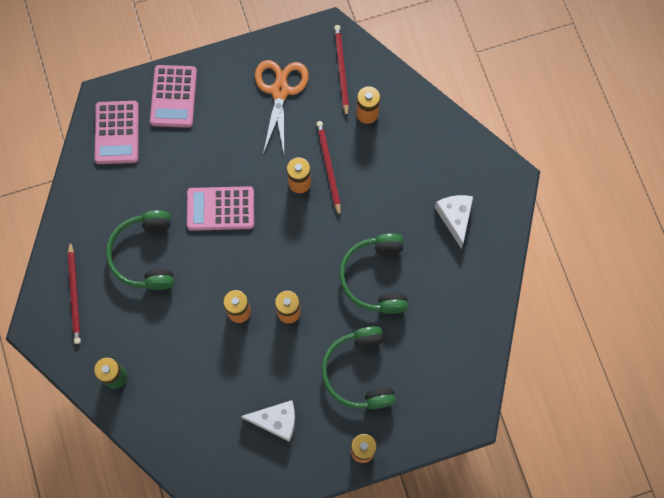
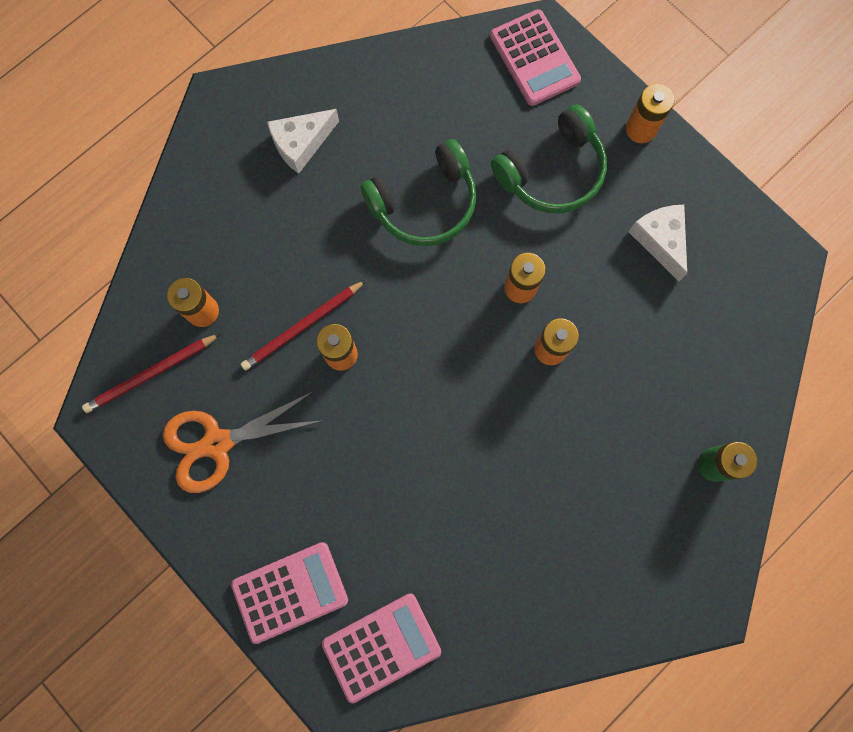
camera: 115 degrees left, 5 degrees up
(74, 294) = (638, 578): red pencil -> none
(145, 255) = (537, 510): green headphones -> none
(220, 209) = (425, 441): pink calculator -> pink calculator (534, 58)

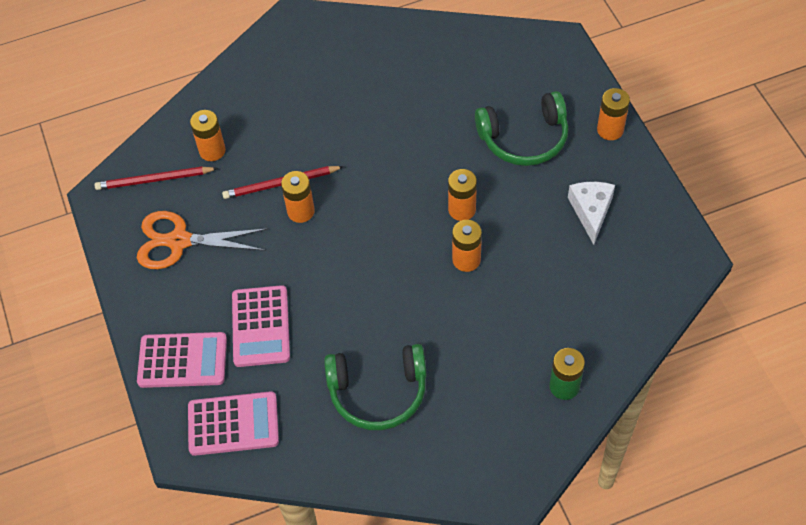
camera: 25 degrees right, 20 degrees down
(301, 144) = (339, 63): white cheese -> none
(424, 204) = (413, 130): green headphones -> green headphones (378, 392)
(534, 58) = (546, 58): pink calculator -> pink calculator (261, 326)

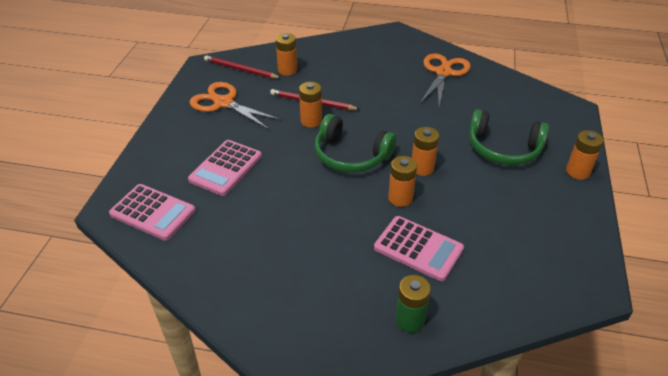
camera: 30 degrees right, 15 degrees down
(182, 360) = (161, 162): pink calculator -> pink calculator (418, 248)
(378, 392) = (264, 246): green headphones -> green headphones (350, 155)
(394, 59) = (443, 73): none -> orange scissors
(591, 211) = (524, 214): white cheese -> none

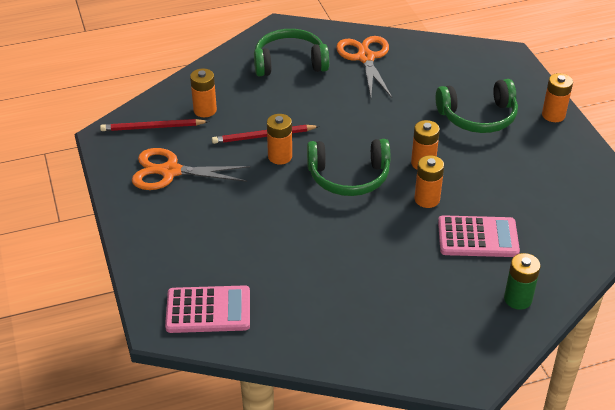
camera: 30 degrees left, 0 degrees up
(225, 168) = (239, 237): pink calculator -> none
(380, 58) = (290, 63): none -> green headphones

